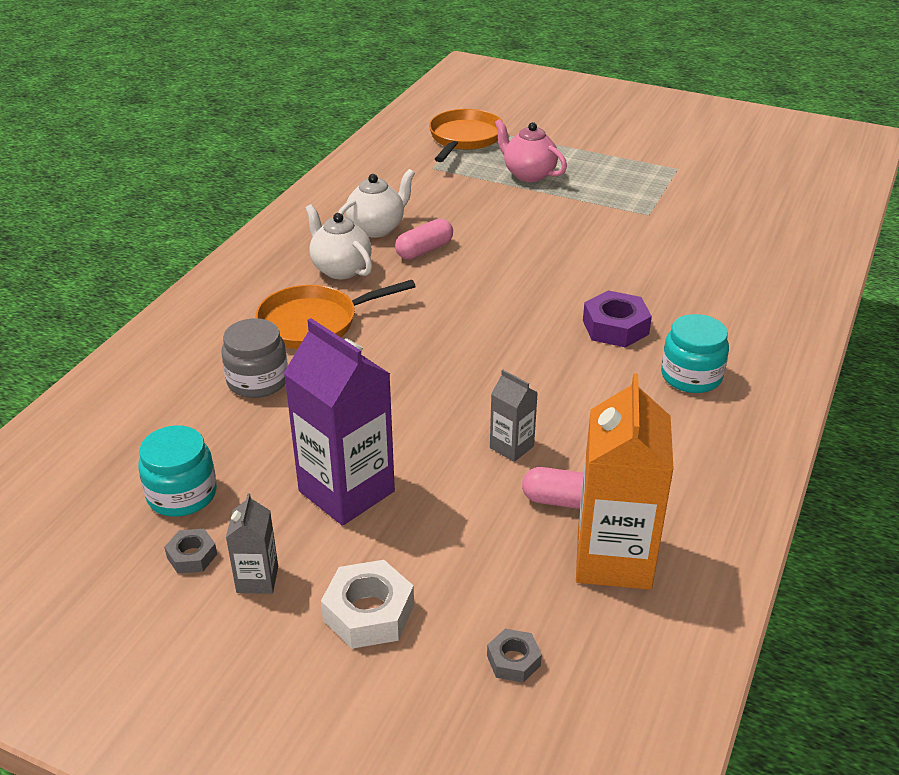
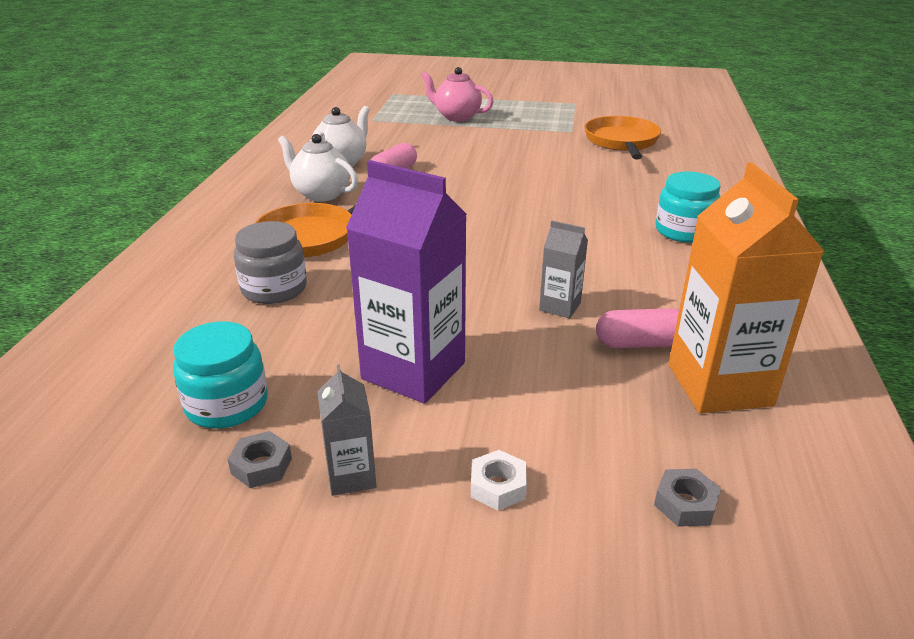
camera: 15 degrees left, 5 degrees down
(368, 612) = (498, 486): white nut -> white nut, size x0.57
(464, 139) = (389, 100): orange pan -> orange pan (622, 142)
(615, 327) = (595, 206): purple nut -> none

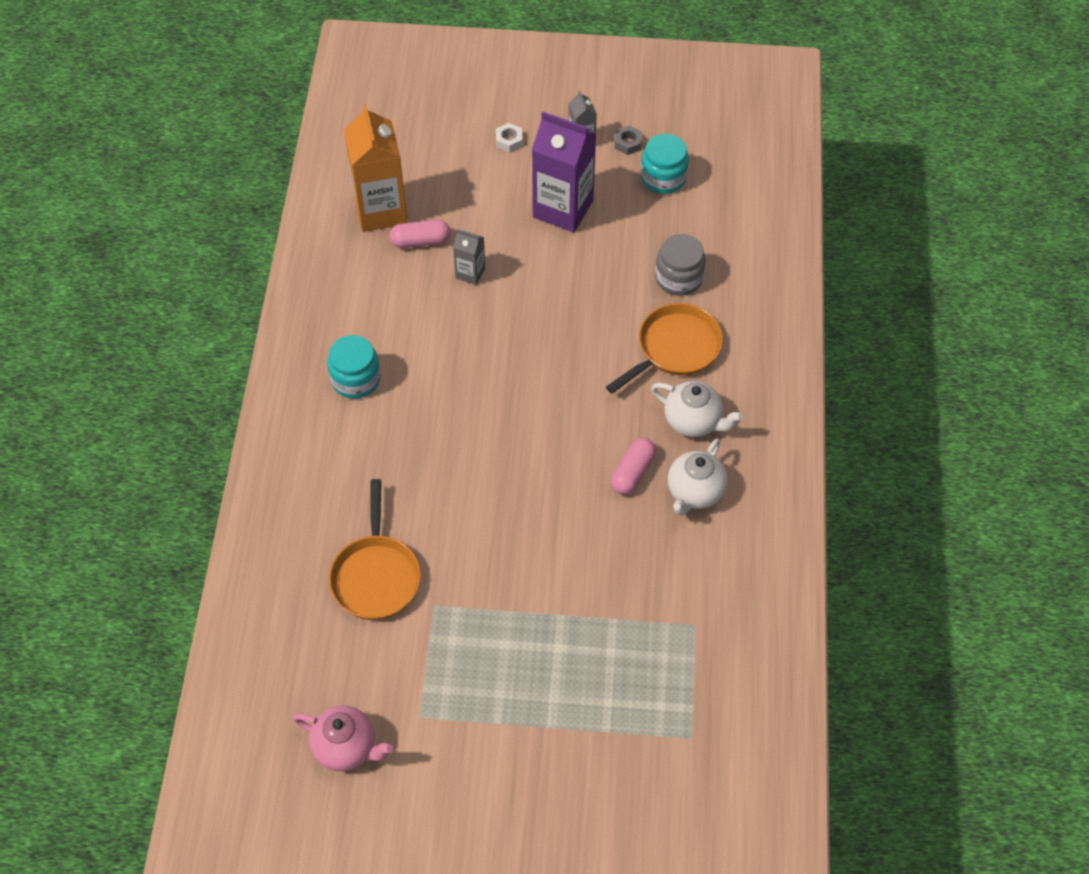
camera: 175 degrees right, 25 degrees up
(456, 117) = (584, 645): pink teapot -> pink teapot (346, 748)
(685, 504) = (420, 138): grey nut -> none

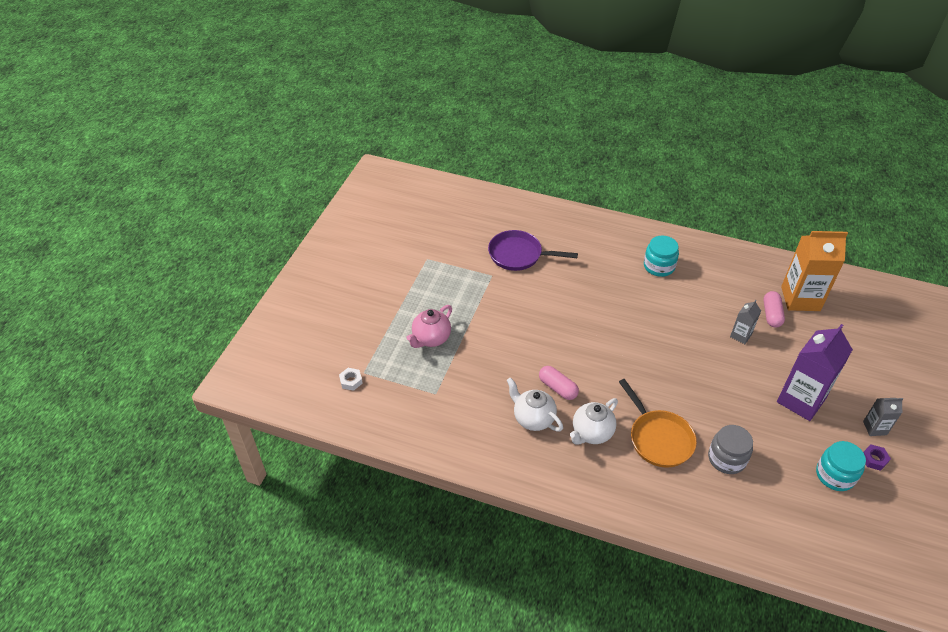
camera: 105 degrees right, 10 degrees down
(346, 748) = (421, 229): pink teapot -> pink teapot (431, 339)
(376, 575) = (519, 255): orange pan -> purple pan
(509, 140) = (872, 382): white nut -> white nut (351, 381)
(628, 143) = (874, 459): grey nut -> purple nut

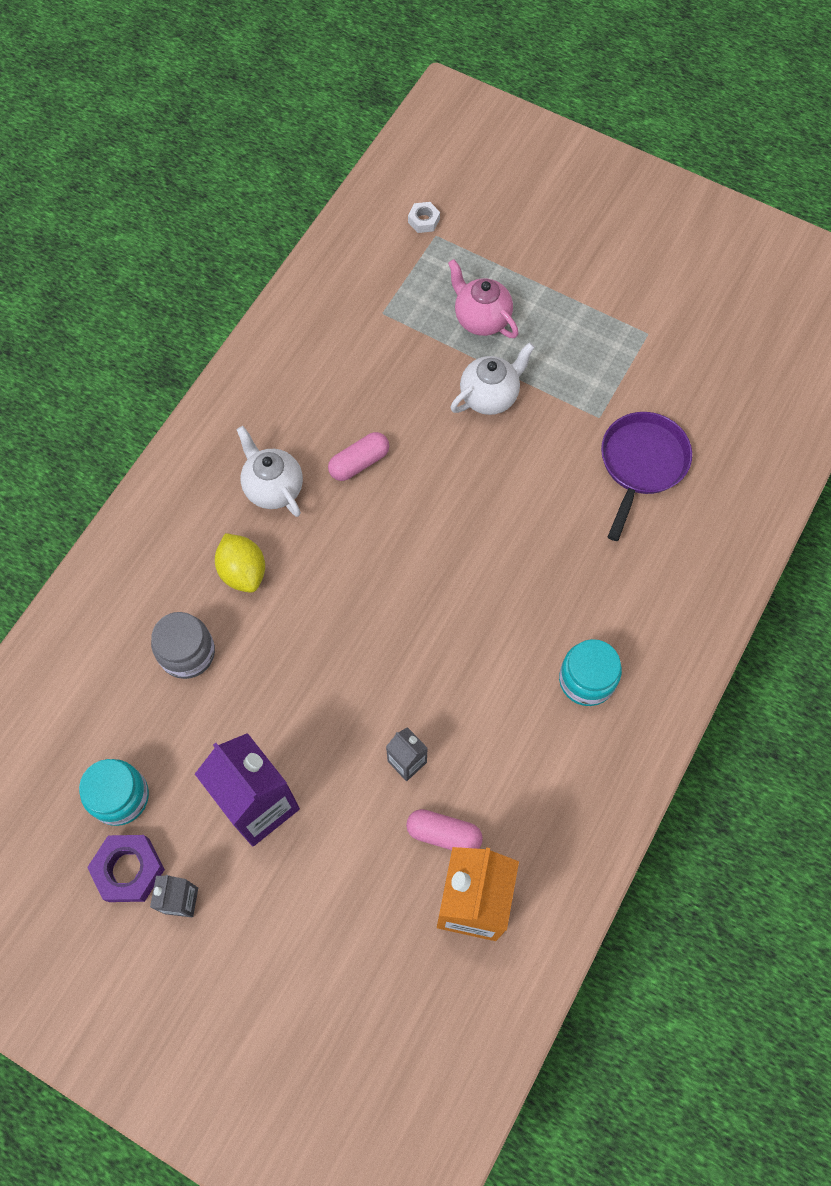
camera: 100 degrees right, 20 degrees up
(533, 418) = (314, 421): white teapot -> white teapot (490, 396)
(658, 438) = (243, 572): orange pan -> yellow lemon
(874, 459) = (129, 870): purple nut -> purple nut, size x1.76

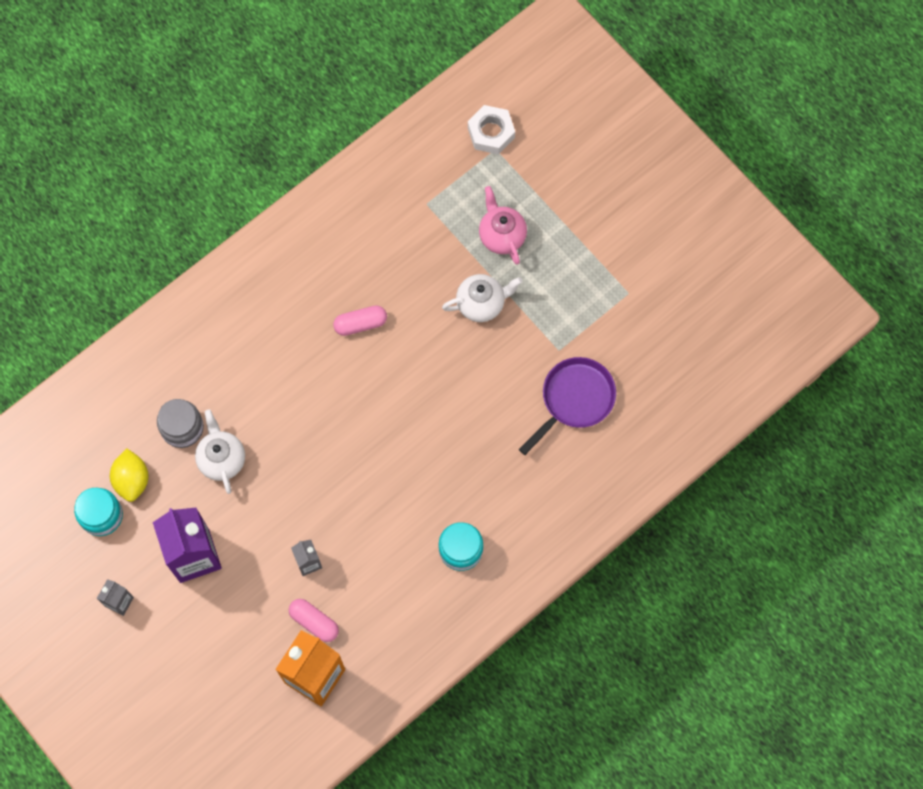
camera: 20 degrees right, 5 degrees up
(129, 870) = (91, 568): purple nut -> none
(243, 572) = (243, 380): yellow lemon -> yellow lemon (132, 480)
(273, 488) = (289, 322): white teapot -> white teapot (222, 459)
(423, 220) = (491, 132): white nut -> white nut, size x1.76

